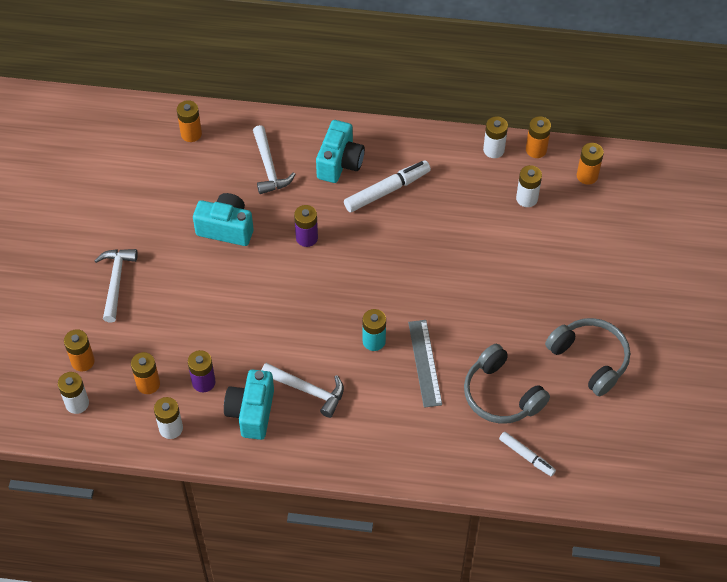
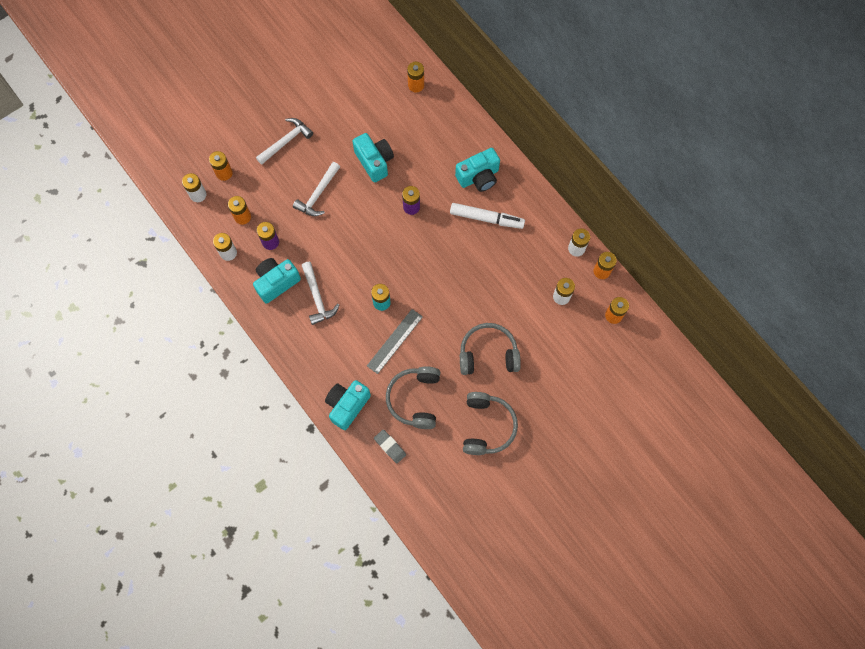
camera: 45 degrees right, 15 degrees up
(269, 167) = (436, 144): white hammer -> white hammer (318, 194)
(446, 457) = (347, 405): none -> turquoise camera
(520, 299) = (488, 354): none -> grey headphones
(526, 456) = (390, 447): white marker -> grey eraser

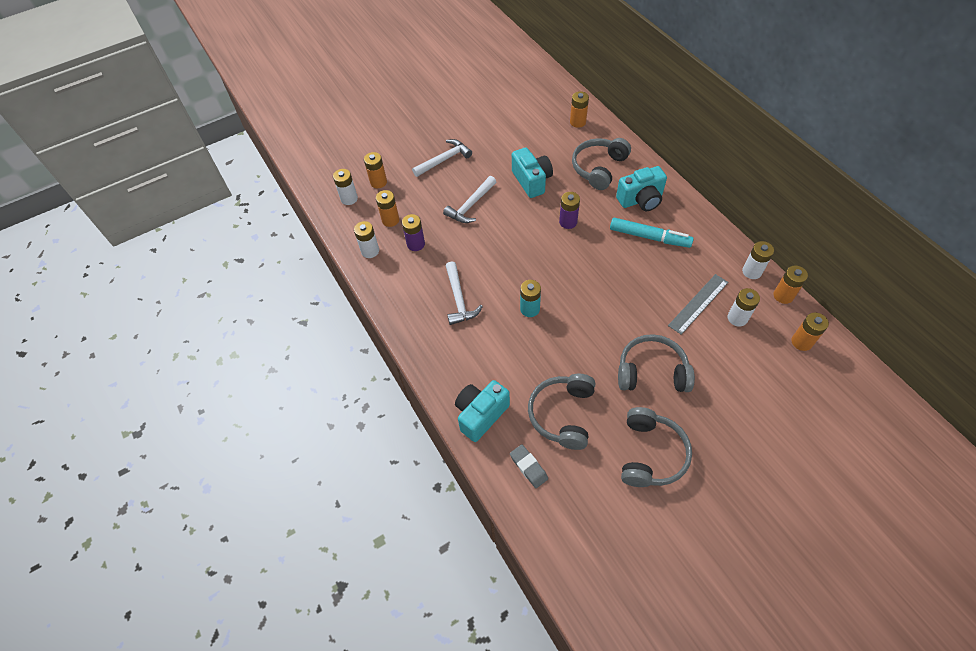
camera: 10 degrees right, 15 degrees down
(276, 282) = (416, 282): turquoise camera -> none
(395, 341) = (542, 349): grey ruler -> grey ruler (698, 303)
(438, 142) = (598, 168): none -> grey headphones
(486, 218) = (649, 237): white marker -> turquoise marker

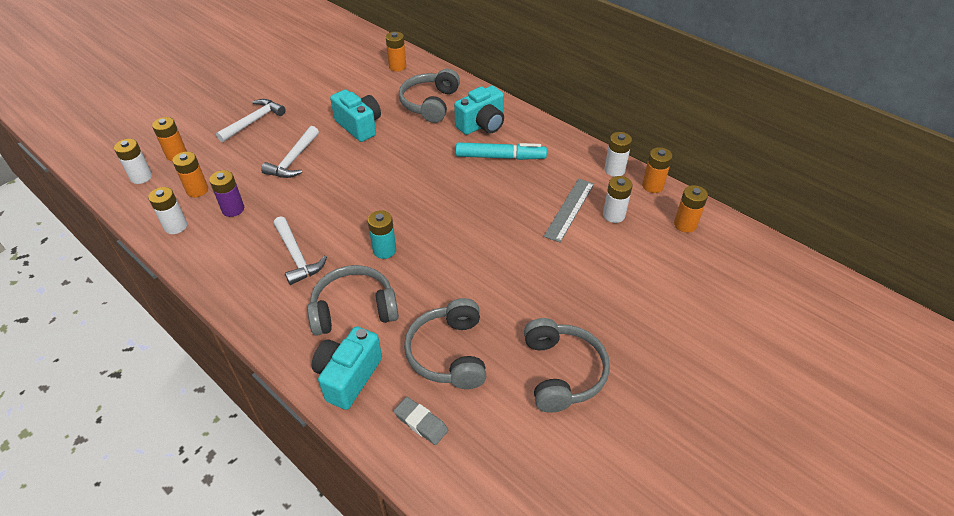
camera: 20 degrees left, 10 degrees down
(568, 222) = (408, 158): purple battery -> none
(652, 371) = (539, 285): grey headphones -> grey headphones (354, 309)

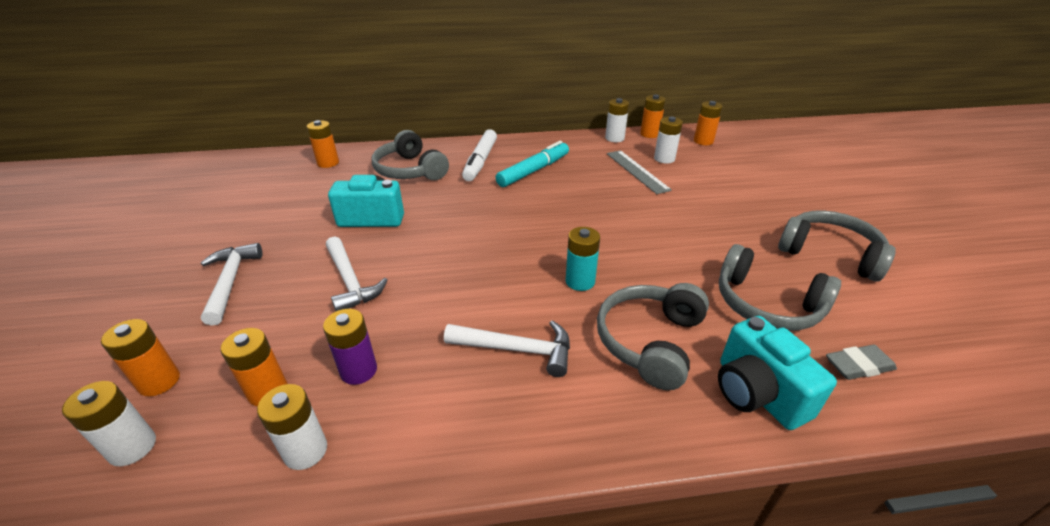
camera: 50 degrees left, 10 degrees down
(482, 125) = (480, 161): turquoise camera -> white marker

